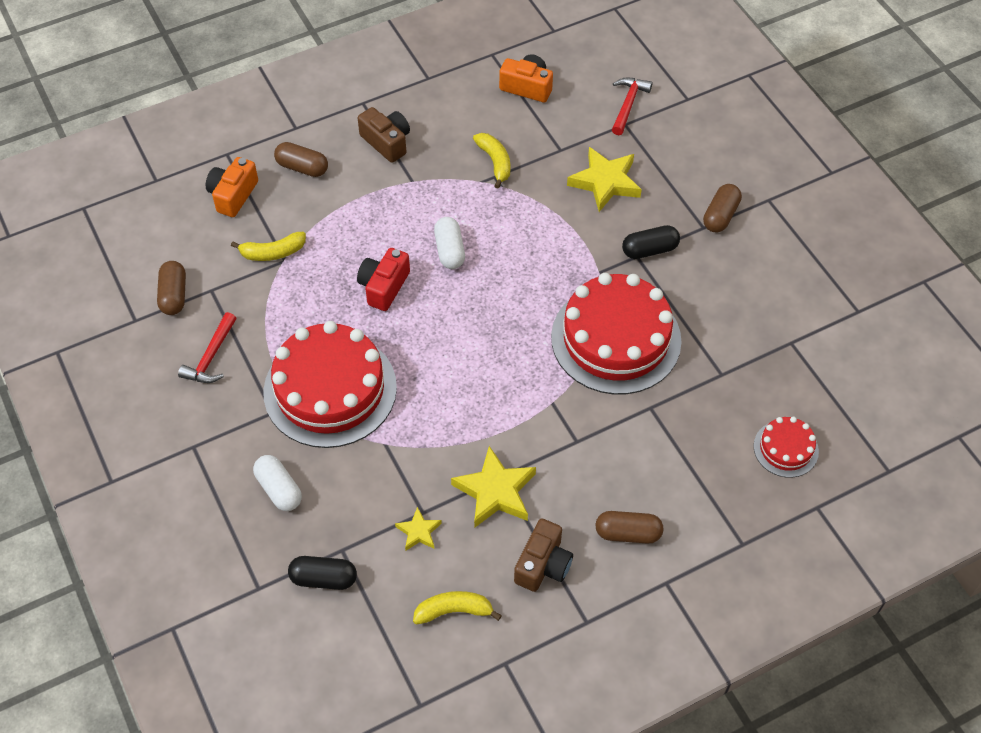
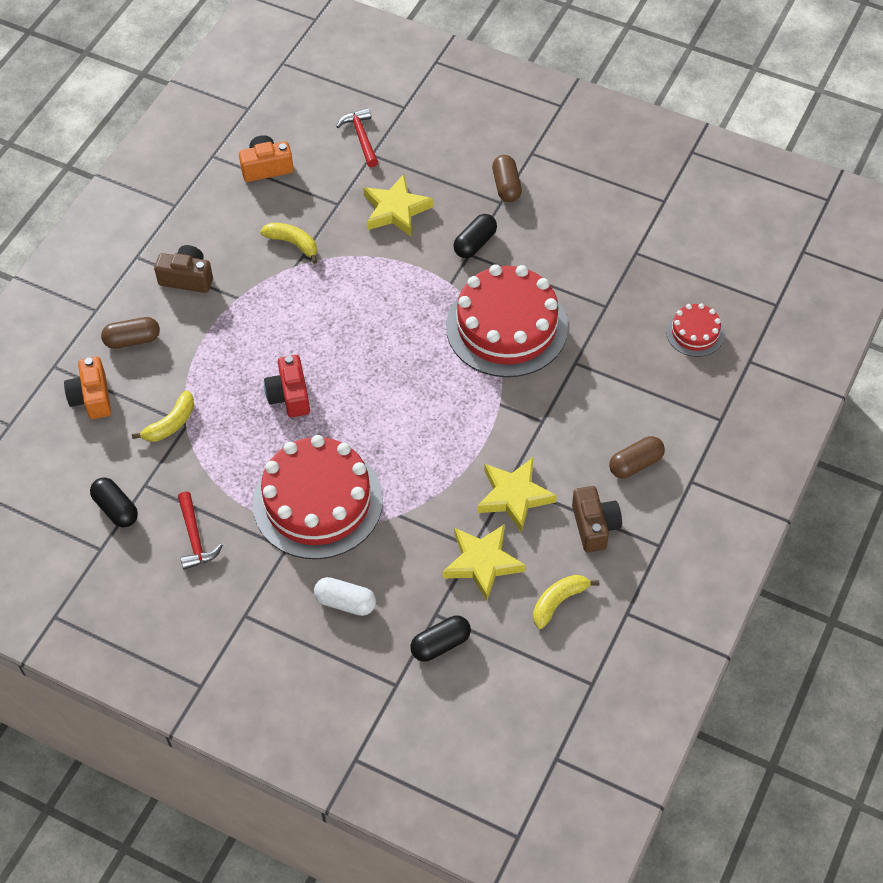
camera: 35 degrees left, 0 degrees up
(174, 295) = (116, 509): brown capsule -> black capsule
(419, 532) = (482, 563): yellow star -> yellow star, size x1.88
(449, 250) = (318, 335): white capsule -> none

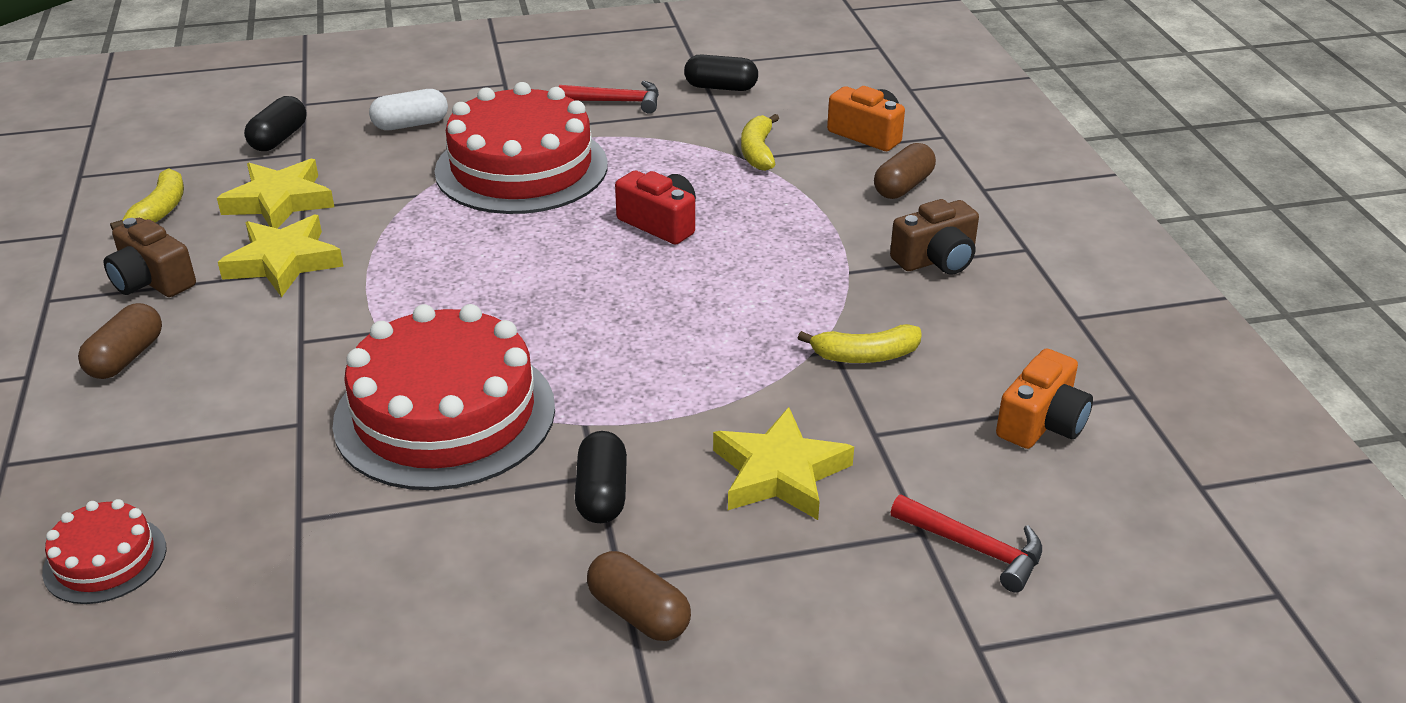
camera: 140 degrees right, 20 degrees down
(195, 538) = (617, 102): red hammer -> red hammer turned 150 degrees clockwise

